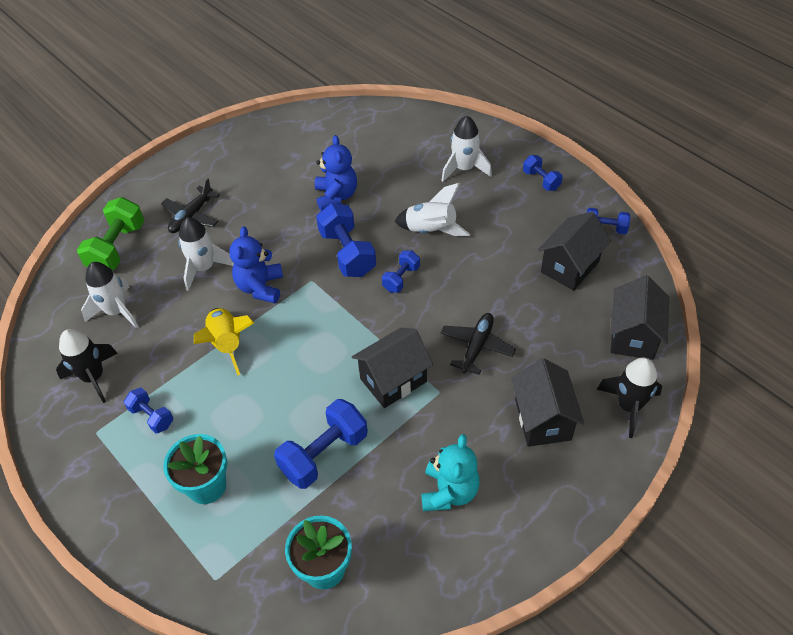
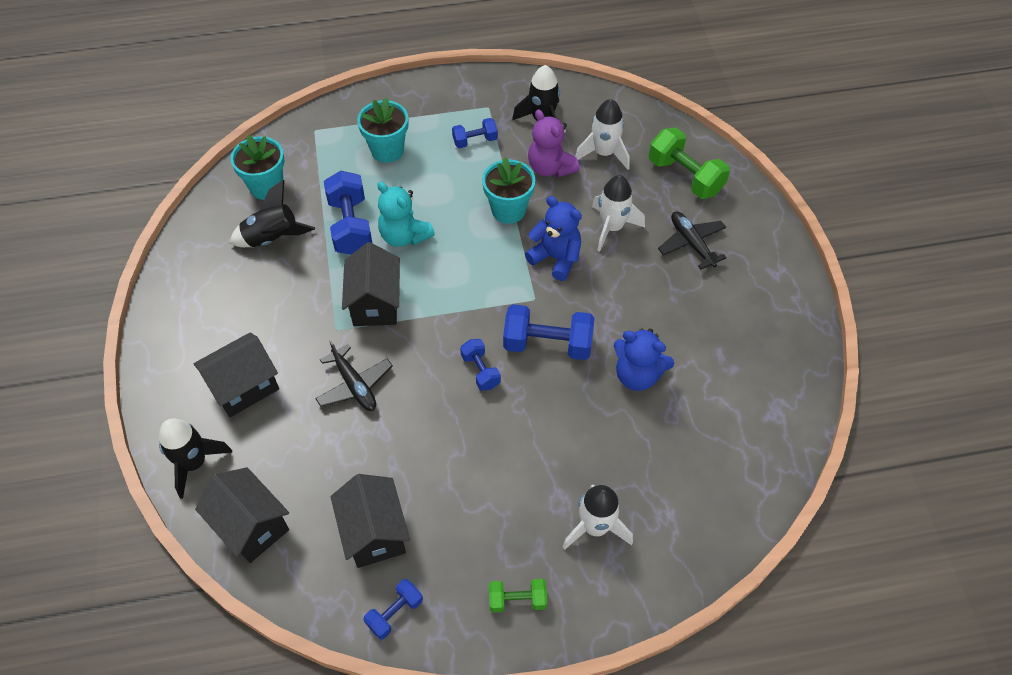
camera: 120 degrees right, 5 degrees up
(157, 340) = (550, 168): none -> purple teddy bear
(227, 344) = (508, 210): yellow rocket -> turquoise flower pot
(384, 512) = (272, 238): none -> black rocket
(431, 230) = (523, 434): white rocket -> none
(449, 491) = (249, 285): turquoise teddy bear -> turquoise teddy bear (404, 236)
(541, 180) = (517, 600): blue dumbbell -> green dumbbell
(542, 420) = (244, 387): black house -> black house turned 60 degrees counterclockwise

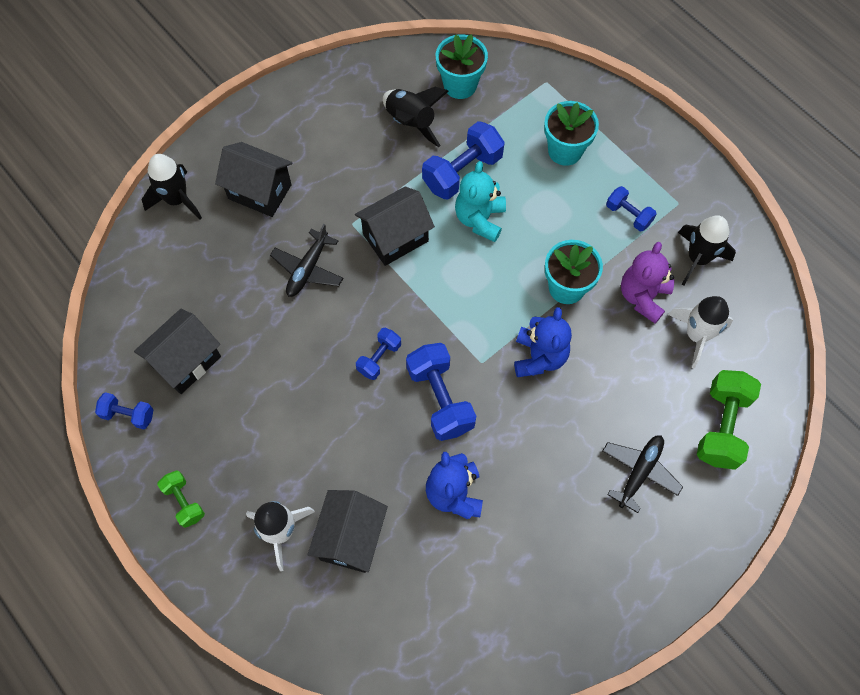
camera: 60 degrees right, 10 degrees up
(251, 526) = (147, 271): black house -> black house (351, 538)
(612, 227) = (608, 388): white rocket -> none

